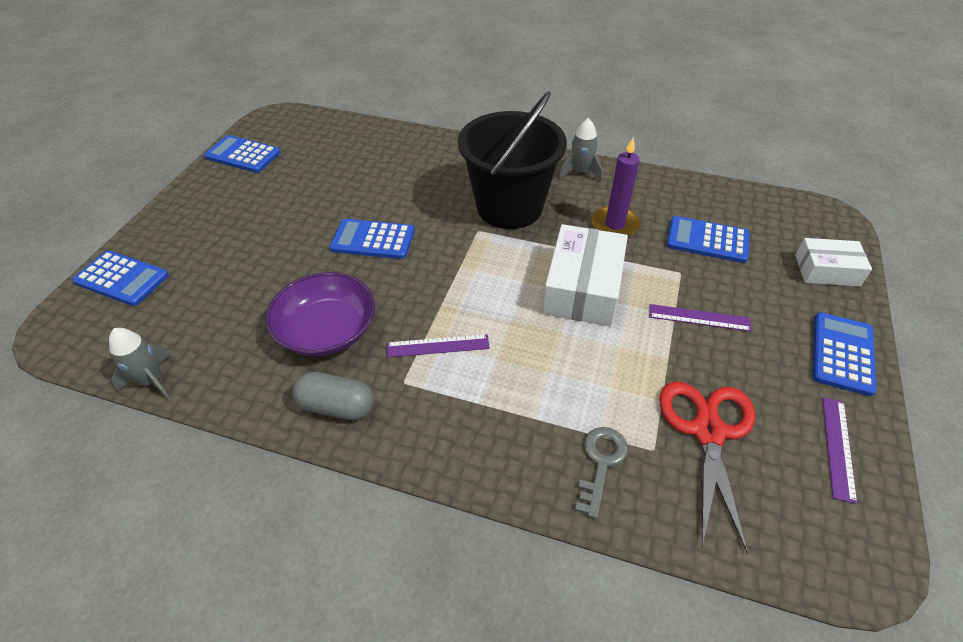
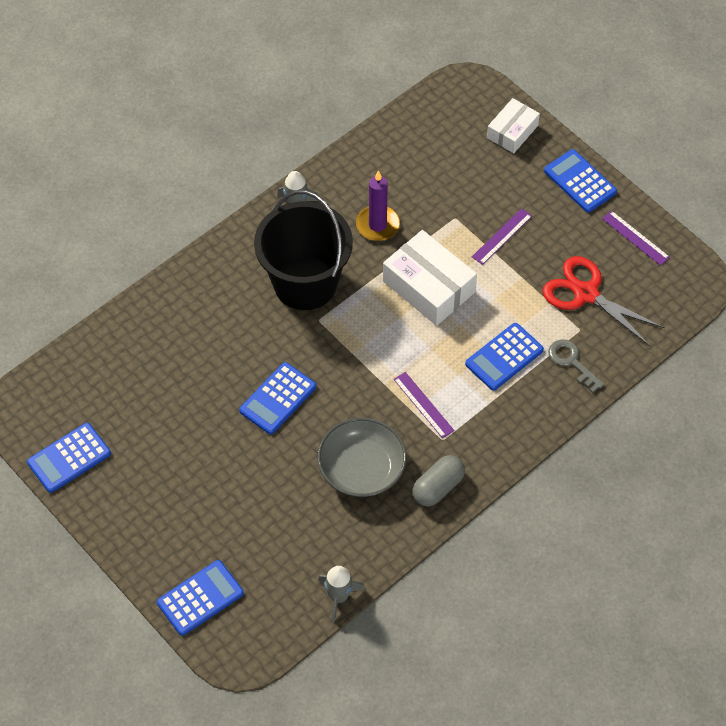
camera: 60 degrees left, 10 degrees up
(327, 330) = (362, 468): purple bowl -> grey bowl
(438, 346) = (423, 405): purple ruler -> purple ruler turned 60 degrees counterclockwise
(707, 240) = (435, 178): blue calculator -> blue calculator (504, 357)

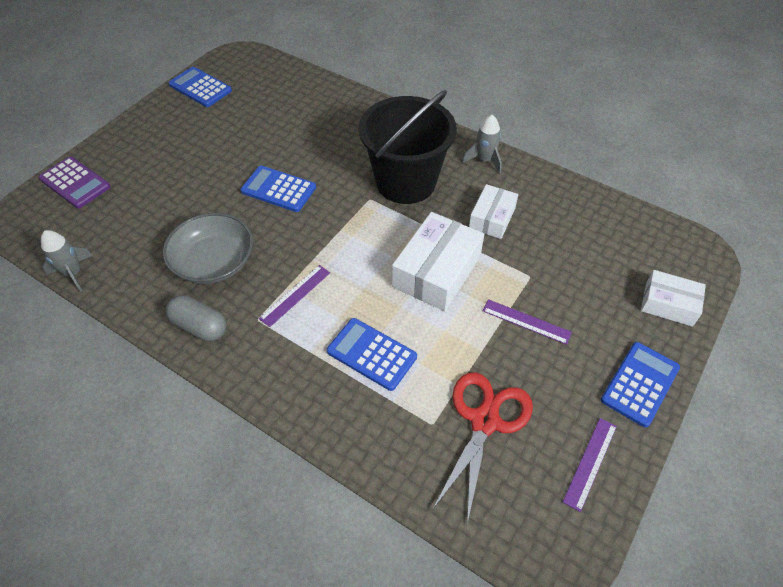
camera: 75 degrees right, 5 degrees down
(200, 598) = (75, 183): blue calculator -> purple calculator
(377, 225) = (492, 218): purple candle -> white box
(571, 362) = (384, 424): grey key -> none

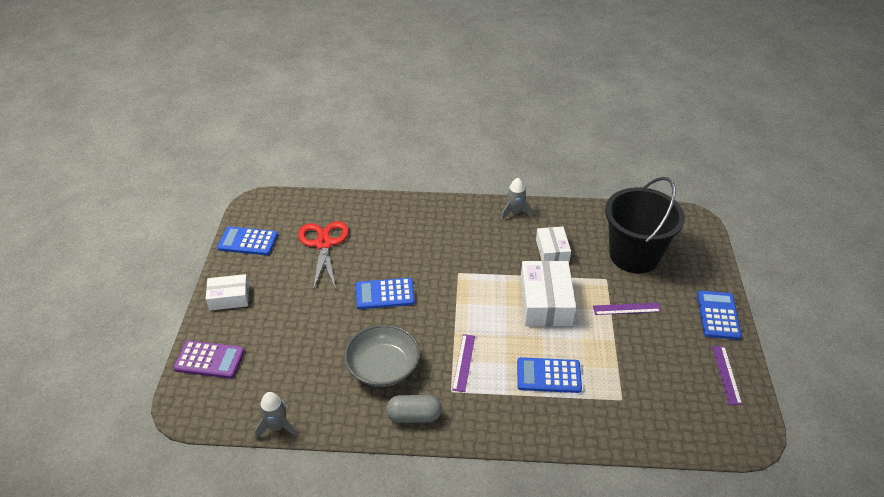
camera: 30 degrees left, 10 degrees down
(406, 182) = (474, 250): black bucket -> black bucket (634, 255)
(484, 421) = (650, 381): red scissors -> red scissors (323, 244)
(668, 304) = (698, 260): white box -> white box (229, 298)

